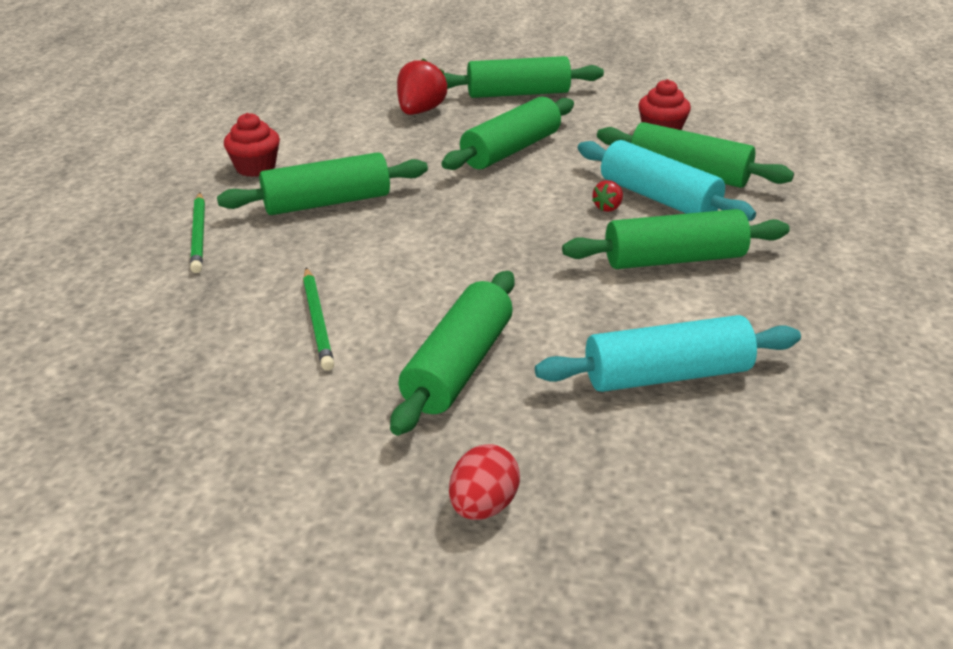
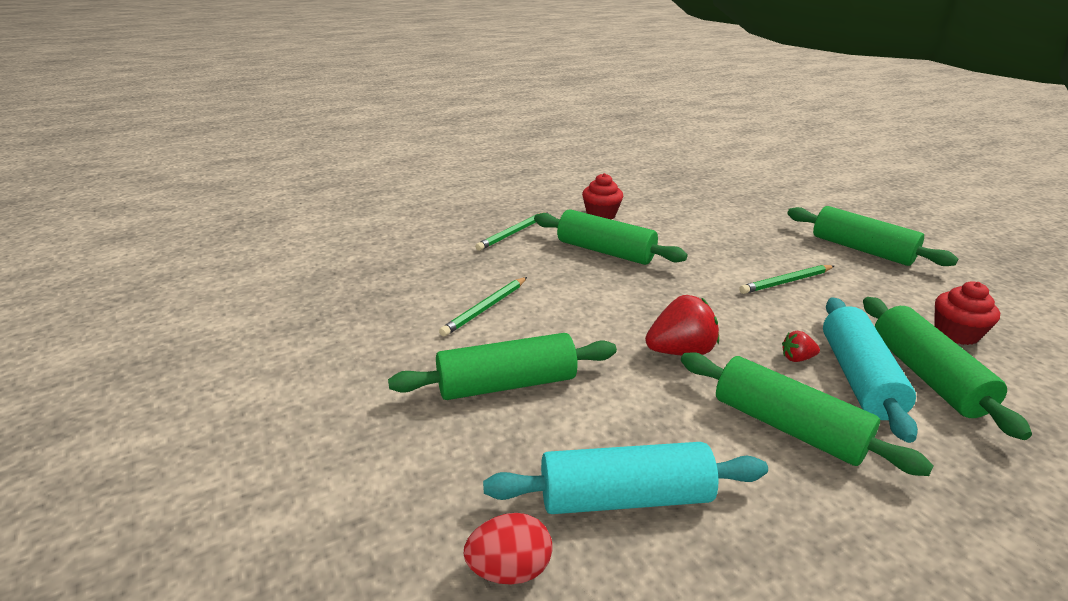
camera: 50 degrees right, 5 degrees down
(420, 111) = (761, 229): red strawberry -> red strawberry (680, 351)
(483, 506) = (371, 469): red egg -> red egg (509, 570)
(511, 150) = (786, 282): green rolling pin -> green pencil
(666, 375) = (624, 497): turquoise rolling pin -> turquoise rolling pin turned 45 degrees counterclockwise

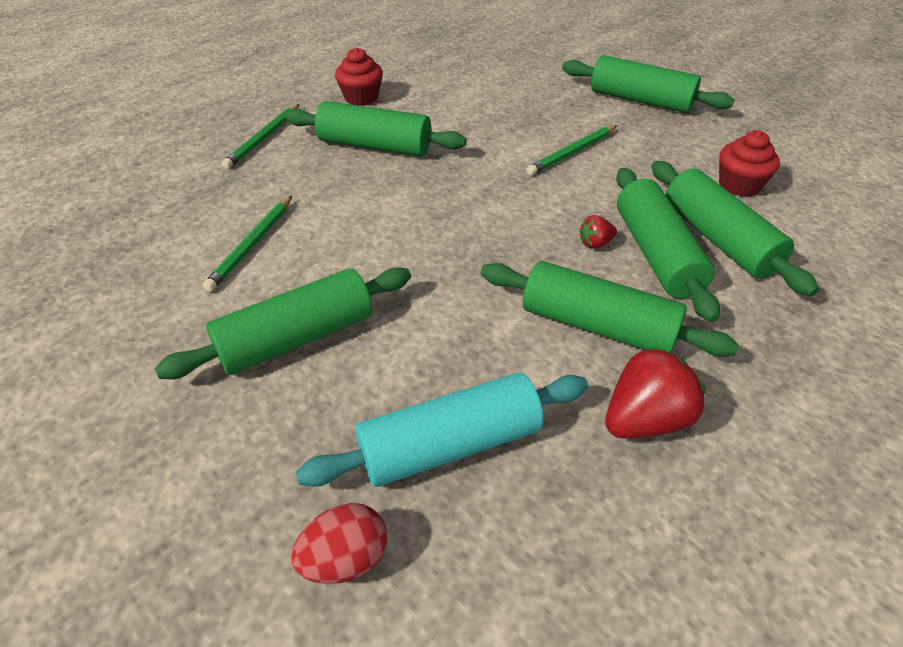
camera: 15 degrees left, 15 degrees up
(680, 351) = (477, 258): red strawberry -> red strawberry (645, 419)
(858, 378) = (656, 254): turquoise rolling pin -> green rolling pin

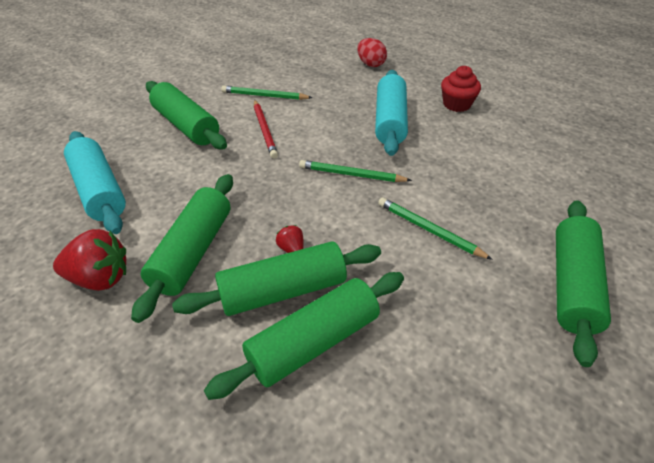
camera: 80 degrees right, 0 degrees up
(263, 138) = (378, 76): green pencil -> green pencil (351, 174)
(345, 559) = (41, 165): red egg -> red egg (370, 64)
(349, 250) = (264, 130): none -> red pencil
(375, 146) = (390, 121): green rolling pin -> turquoise rolling pin
(645, 419) = (100, 278): red strawberry -> red strawberry turned 45 degrees counterclockwise
(739, 185) = (421, 373): red cupcake -> none

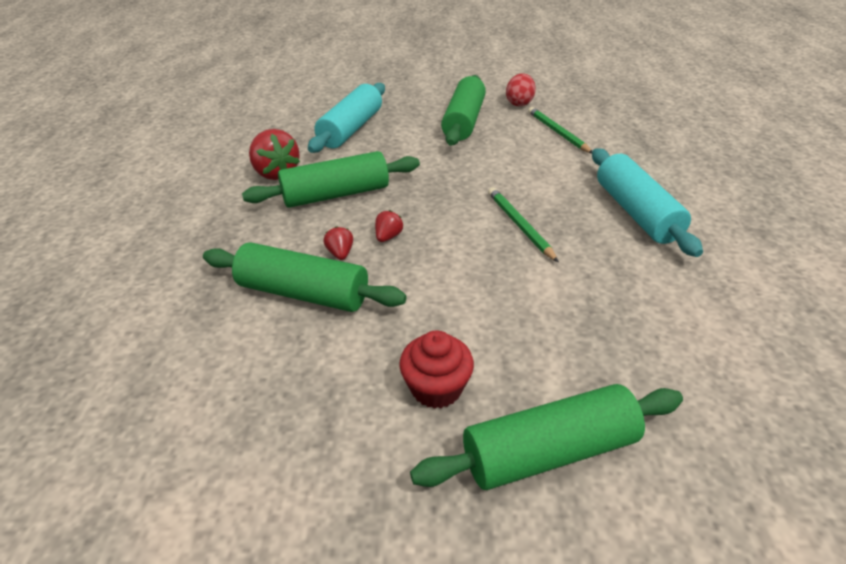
camera: 55 degrees right, 5 degrees down
(264, 130) = (512, 155): red pencil -> none
(283, 290) = (340, 253): green rolling pin -> red strawberry
(370, 64) = (713, 159): red egg -> red egg (519, 103)
(390, 121) = (636, 212): turquoise rolling pin -> turquoise rolling pin turned 75 degrees counterclockwise
(429, 230) = (505, 305): green pencil -> none
(456, 104) = (746, 243): red cupcake -> red cupcake (436, 388)

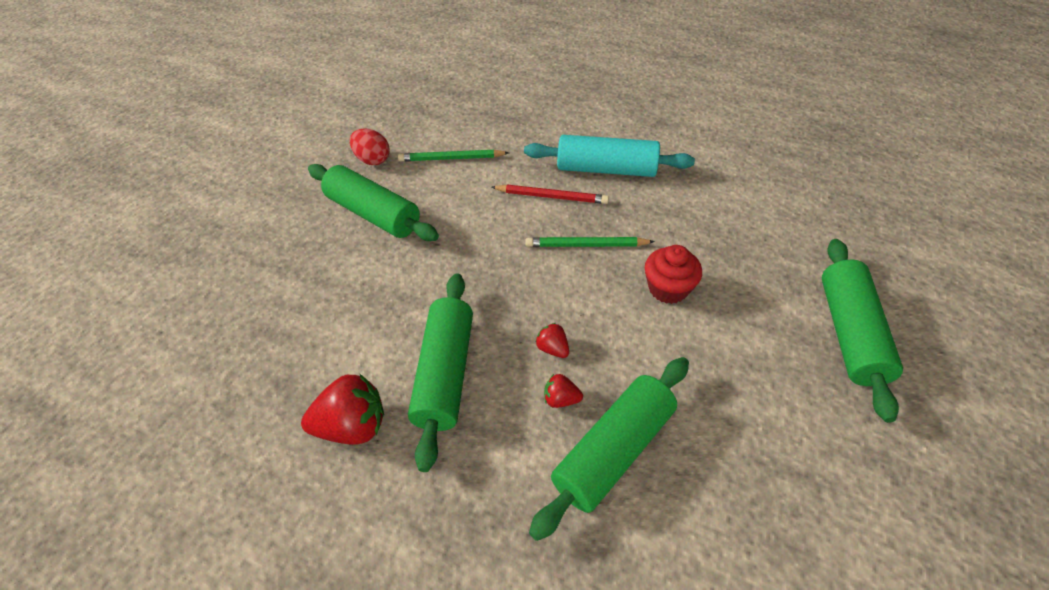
camera: 65 degrees left, 10 degrees up
(351, 129) = (305, 317): turquoise rolling pin -> none
(436, 388) = (774, 379): red cupcake -> red cupcake (668, 288)
(563, 191) = (551, 197): none -> red pencil

